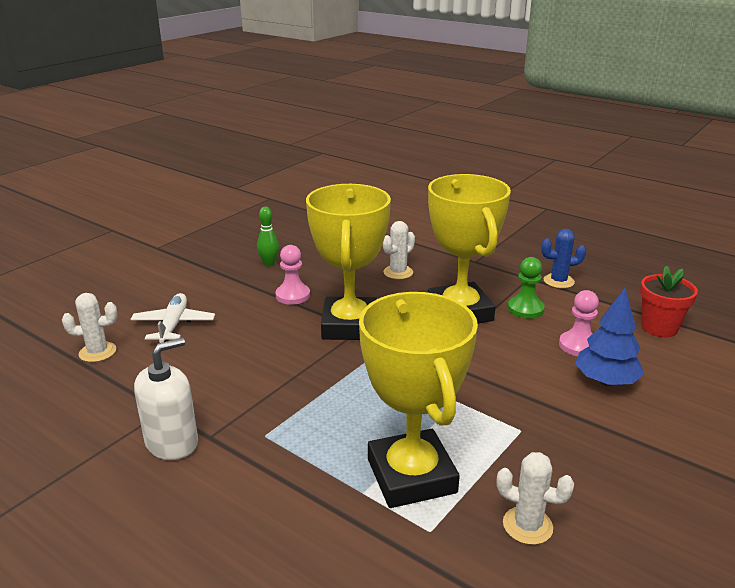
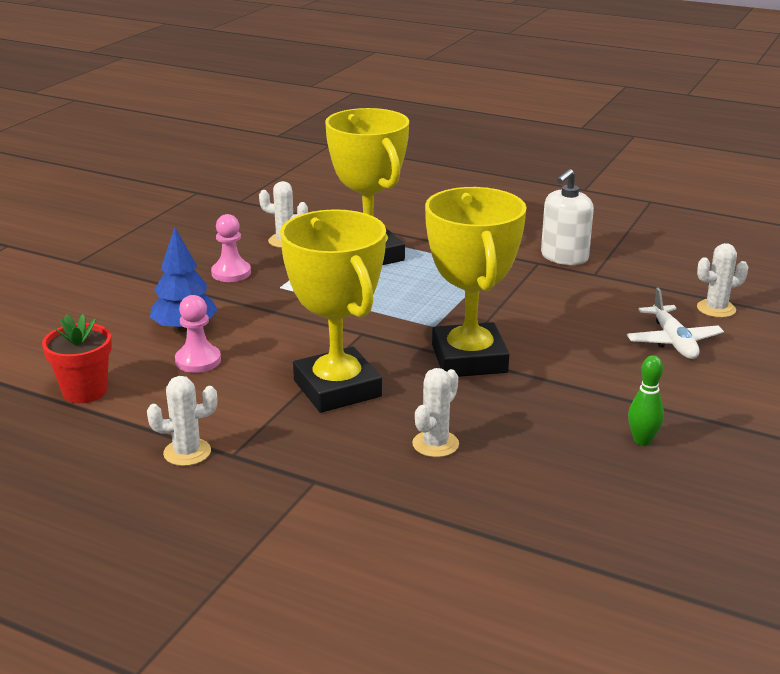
camera: 170 degrees right, 0 degrees up
(293, 295) = (565, 391): pink pawn -> pink pawn (231, 273)
(525, 309) = (249, 401): green pawn -> none
(558, 281) = (187, 452): blue cactus -> white cactus

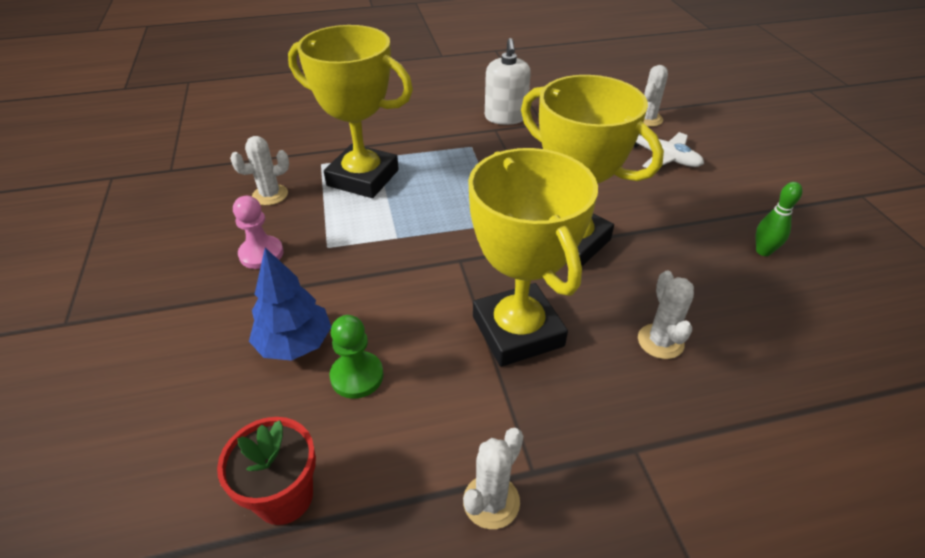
camera: 40 degrees left, 15 degrees up
(198, 361) = (357, 376): pink pawn -> green pawn
(337, 388) = (517, 331): yellow trophy -> yellow trophy turned 45 degrees clockwise

